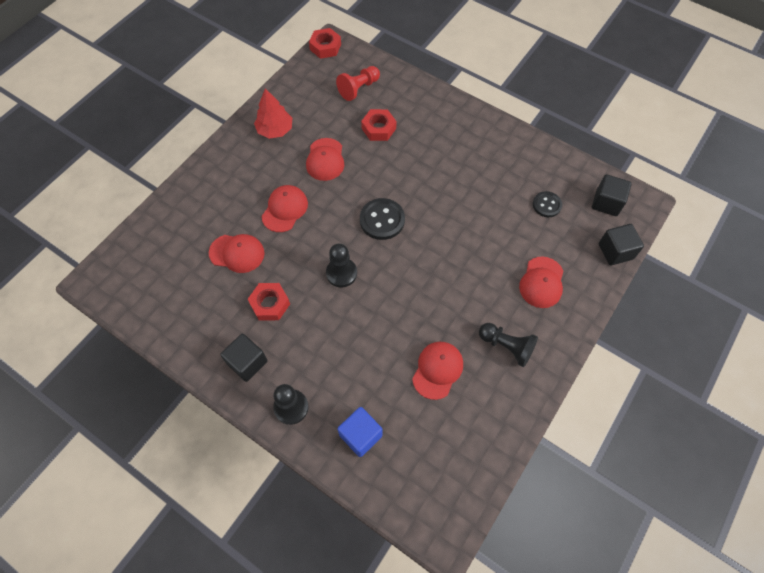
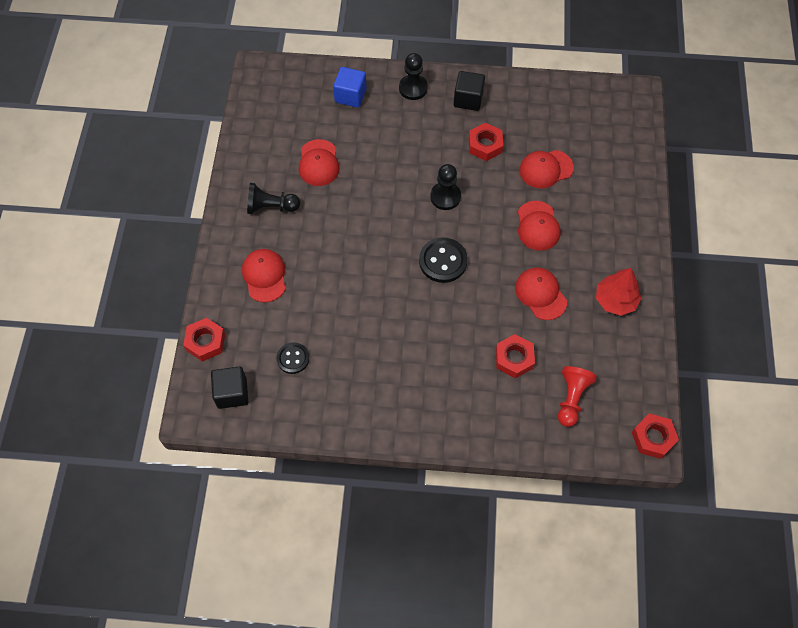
camera: 150 degrees right, 0 degrees up
(615, 251) = (205, 342): black cube -> red nut

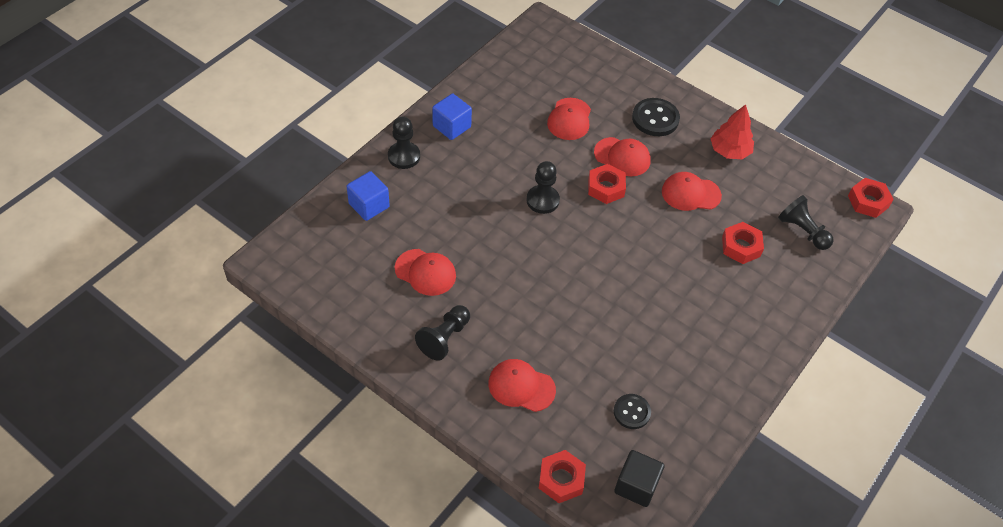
camera: 60 degrees left, 10 degrees down
(443, 261) = (609, 240): black button -> black button (655, 119)
(468, 99) = (451, 126): black cube -> blue cube
(485, 145) = (511, 143): red nut -> red nut (606, 188)
(571, 399) = (802, 231): red pawn -> black pawn

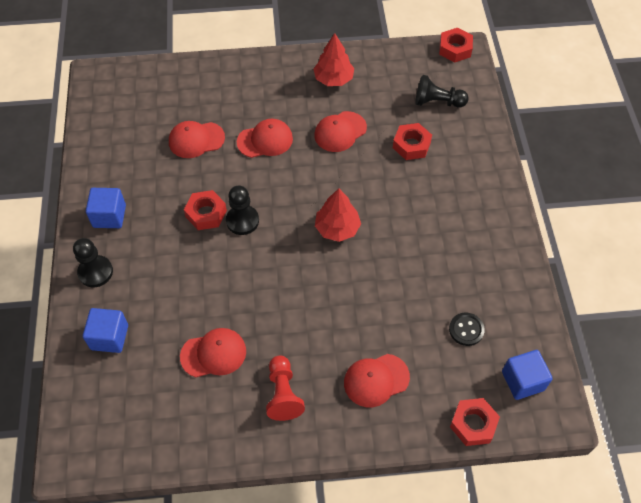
camera: 40 degrees left, 5 degrees up
(444, 338) = (283, 394): black pawn -> red pawn
(569, 119) = (196, 140): red cap -> red cap turned 105 degrees clockwise
(606, 188) = (278, 174): red nut -> red nut (206, 213)
(610, 260) = (337, 228): none -> red tree
(636, 486) = (522, 381): black cube -> blue cube
(655, 119) = (258, 92): black button -> none

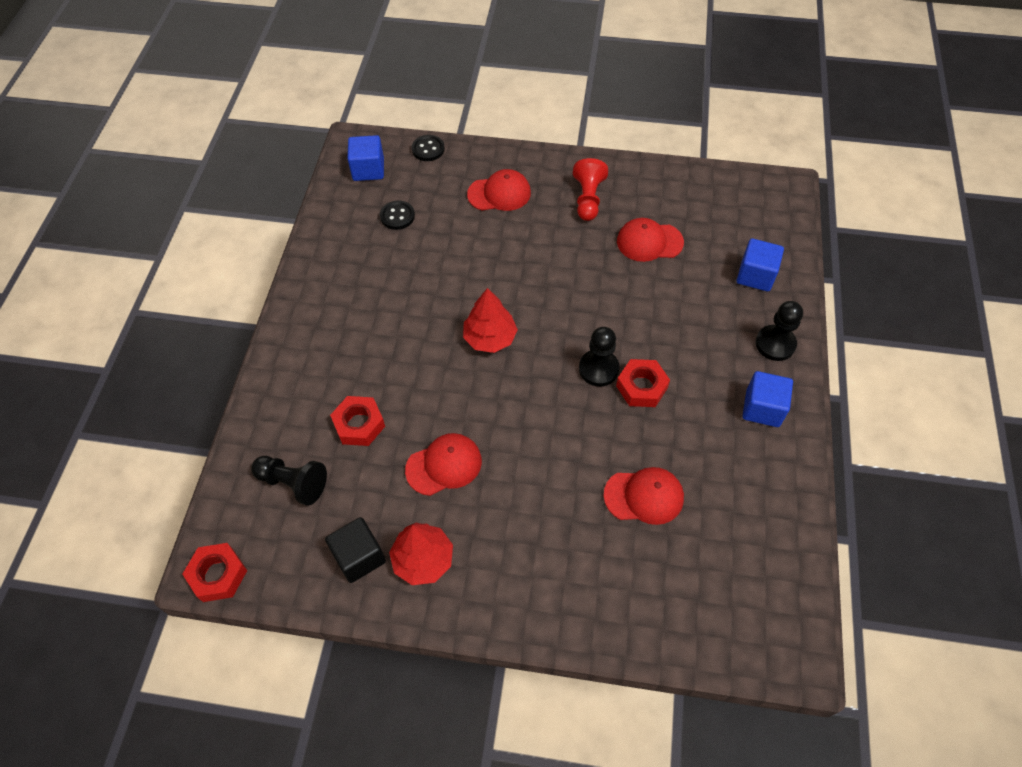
camera: 165 degrees left, 0 degrees up
(265, 140) = (549, 474): red cap -> none
(374, 73) = (359, 557): none -> black cube
(473, 424) = (428, 149): red nut -> black button

